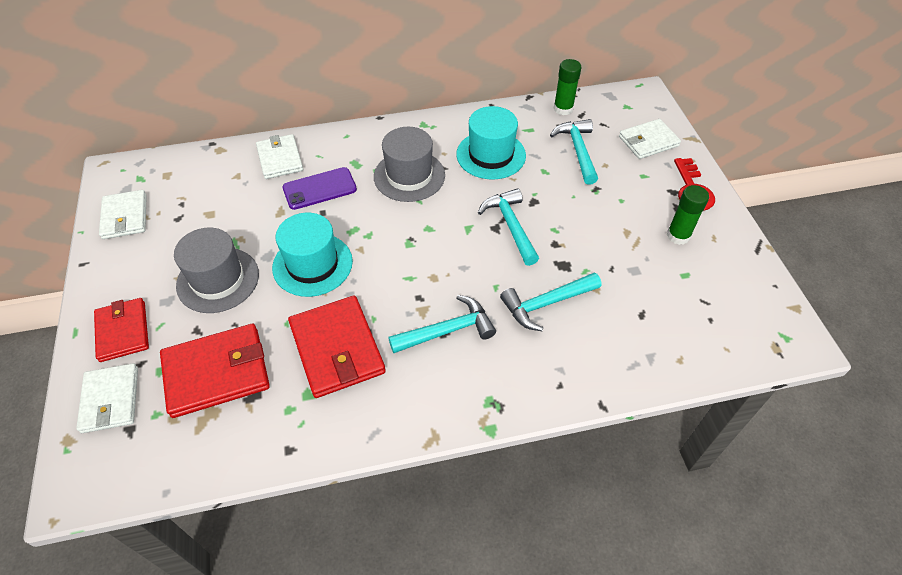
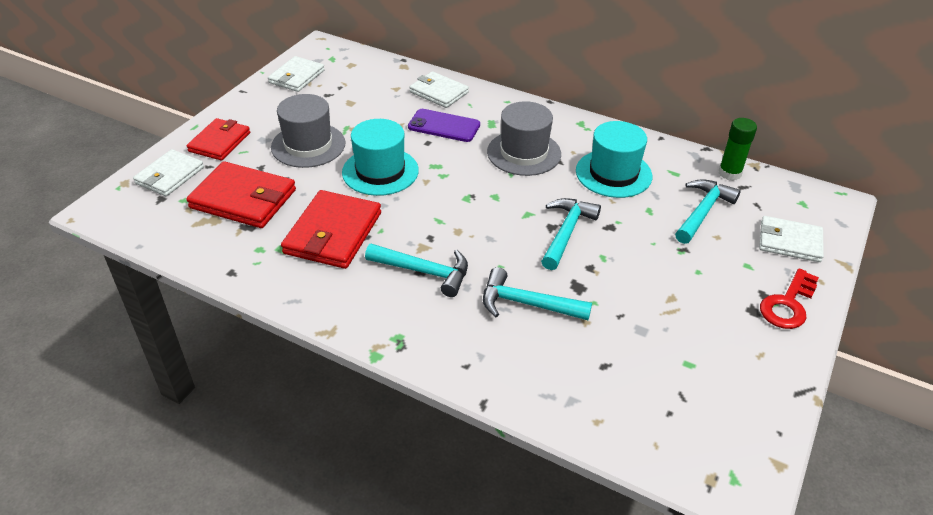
camera: 40 degrees right, 10 degrees down
(280, 159) = (439, 92): white wallet -> white wallet turned 75 degrees counterclockwise
(678, 235) = (722, 330): green glue stick -> none

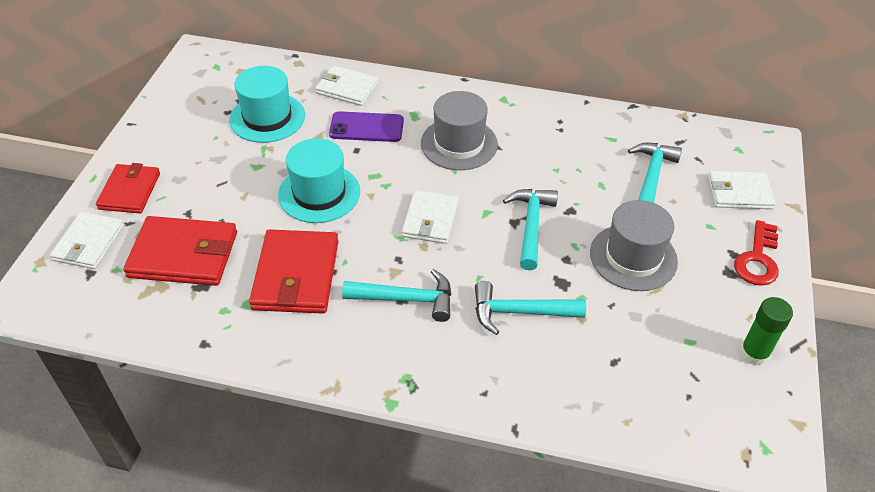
camera: 15 degrees left, 5 degrees up
(296, 77) = (185, 95): white wallet -> white wallet (430, 219)
(308, 145) = (230, 177): grey hat -> grey hat (633, 257)
(613, 173) = (554, 150): turquoise hat -> turquoise hat (267, 117)
(729, 173) = (663, 129): green glue stick -> green glue stick (754, 353)

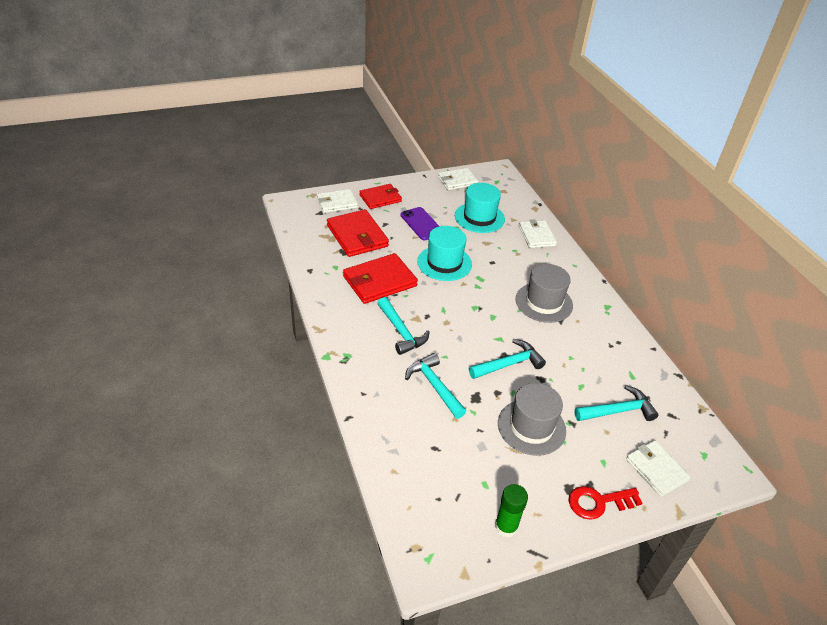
camera: 55 degrees right, 5 degrees down
(366, 127) = (514, 258): purple phone -> purple phone (421, 224)
(430, 219) = (469, 316): white wallet -> white wallet (457, 181)

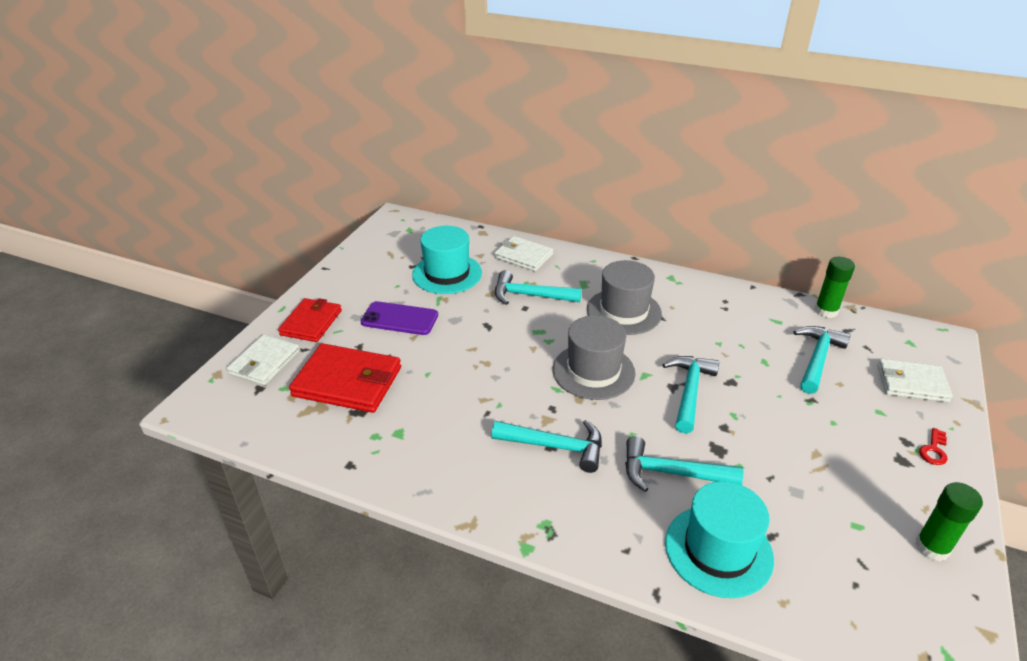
camera: 45 degrees left, 5 degrees down
(379, 281) = (450, 412): red wallet -> none
(444, 263) = (484, 341): turquoise hat -> turquoise hat (718, 550)
(457, 181) = (369, 252): white wallet -> none
(505, 258) = (530, 296): none -> turquoise hammer
(531, 427) = (795, 433): grey hat -> grey hat (593, 371)
(598, 502) = (934, 450): red key -> red key, size x0.56
(678, 396) = (826, 311): none -> green glue stick

